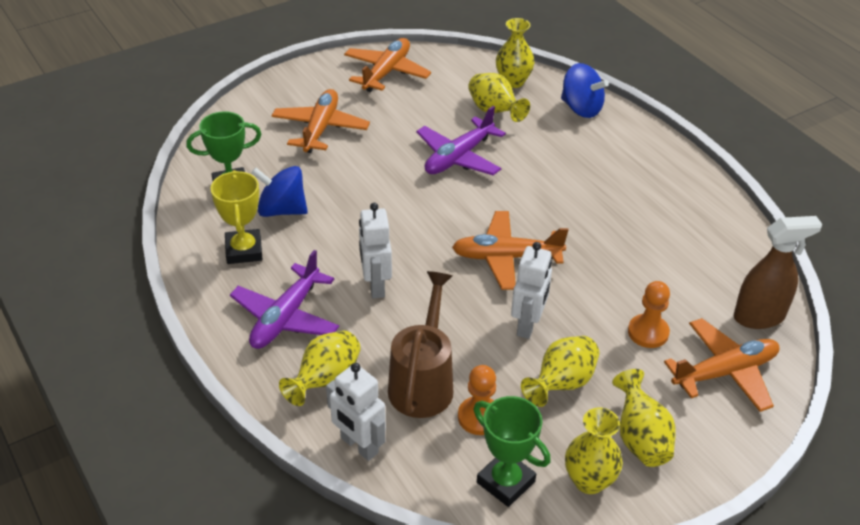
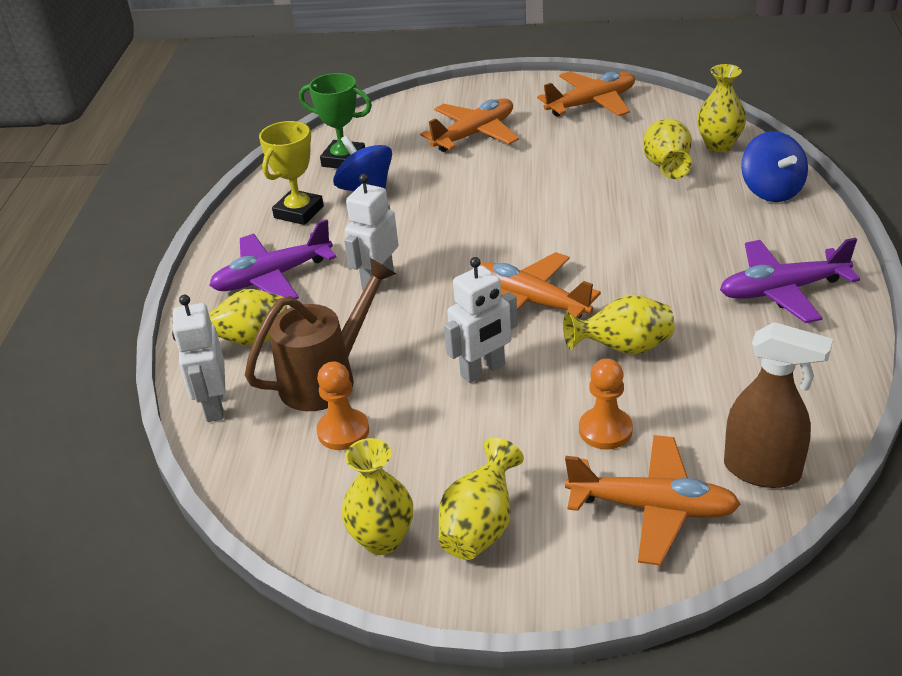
camera: 40 degrees right, 5 degrees down
(459, 157) = (582, 197): purple plane -> purple plane (782, 291)
(505, 482) = (302, 499): green trophy -> none
(561, 384) = (456, 438): yellow vase -> yellow vase (623, 349)

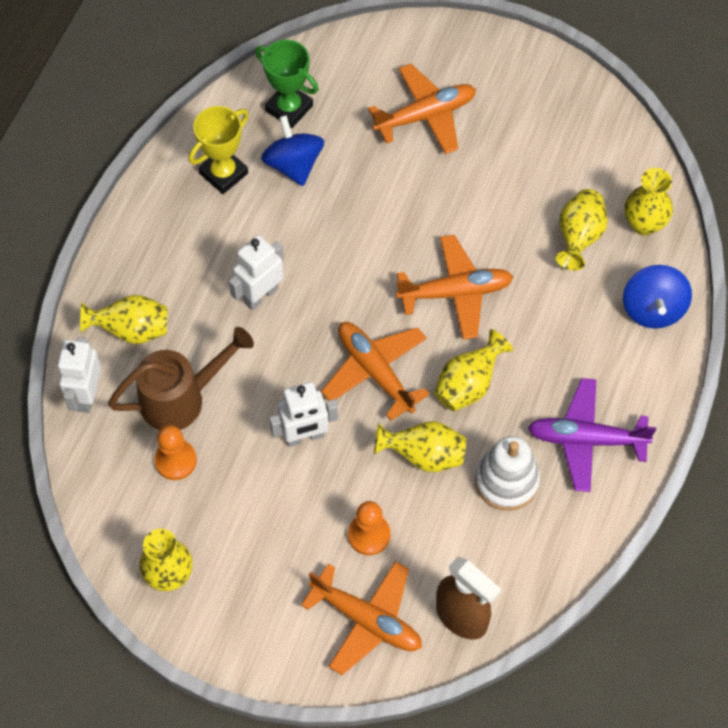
camera: 15 degrees right, 25 degrees up
(272, 277) = (174, 257): purple plane -> none
(480, 527) = (240, 590): yellow vase -> yellow vase (468, 385)
(591, 103) = (559, 108): orange plane -> orange plane (455, 292)
(725, 343) = (506, 481): none -> white stacking toy

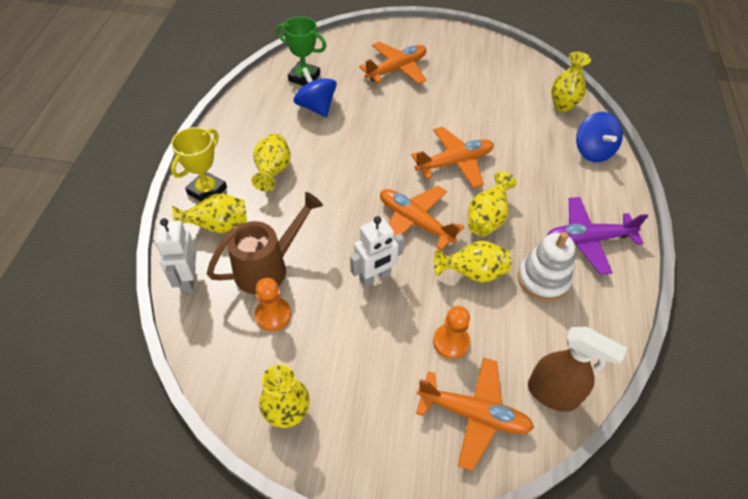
camera: 15 degrees left, 10 degrees down
(223, 173) = (267, 118): yellow trophy -> yellow trophy (207, 191)
(260, 295) = (313, 187): white robot -> none
(579, 237) = (524, 119): yellow vase -> yellow vase (273, 172)

